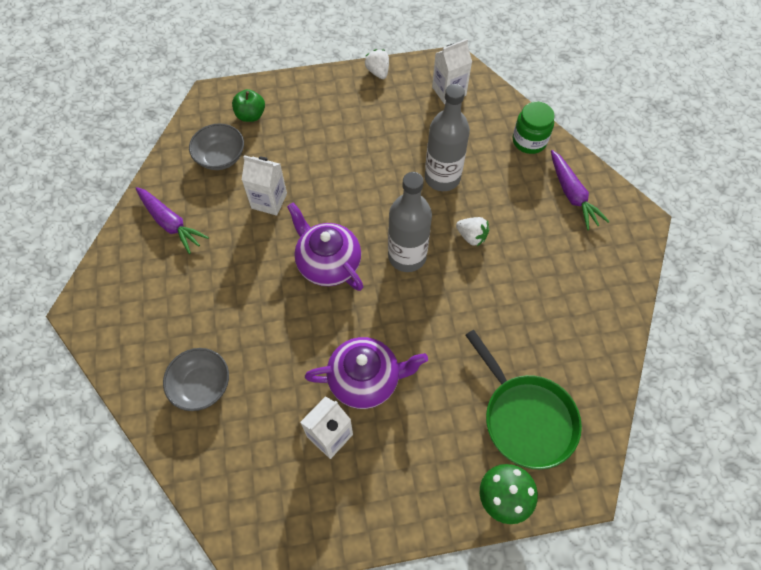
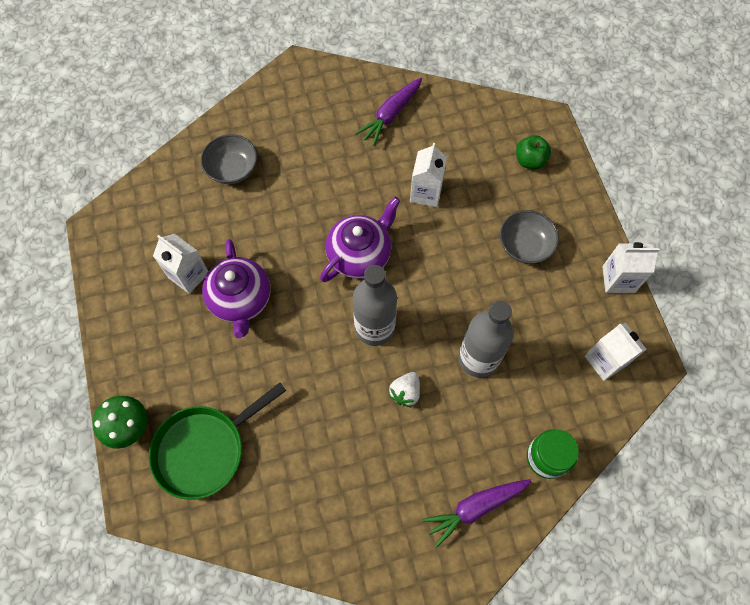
camera: 85 degrees right, 5 degrees up
(220, 157) = (472, 142): grey bowl -> grey bowl (525, 245)
(378, 72) = (618, 279): white strawberry -> white carton

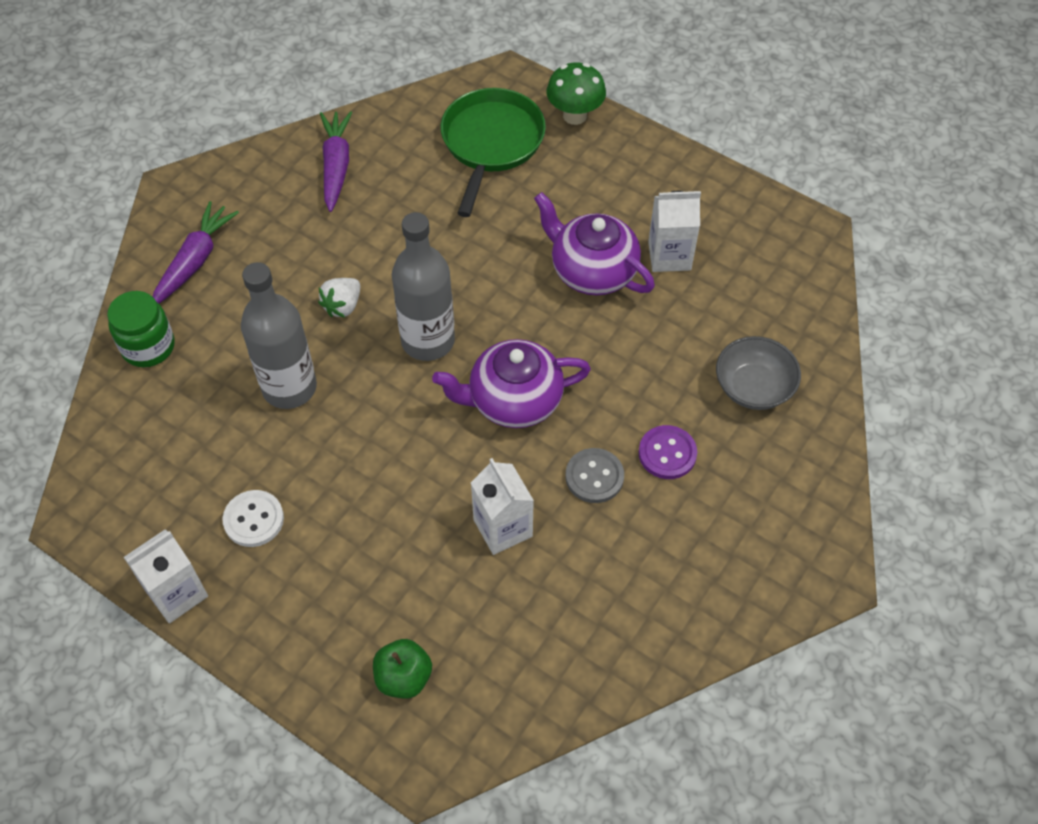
camera: 140 degrees right, 10 degrees down
(310, 169) = (667, 453): none -> purple button
(357, 184) = (594, 477): none -> grey button
(360, 254) = (513, 401): purple teapot -> purple teapot turned 75 degrees clockwise
(390, 115) = (643, 600): purple carrot -> purple carrot (336, 166)
(405, 392) = (343, 306): white strawberry -> white strawberry turned 135 degrees counterclockwise
(525, 245) = (326, 552): grey bowl -> none
(552, 291) = (254, 519): none -> white button
(605, 360) = (138, 484): white carton -> none

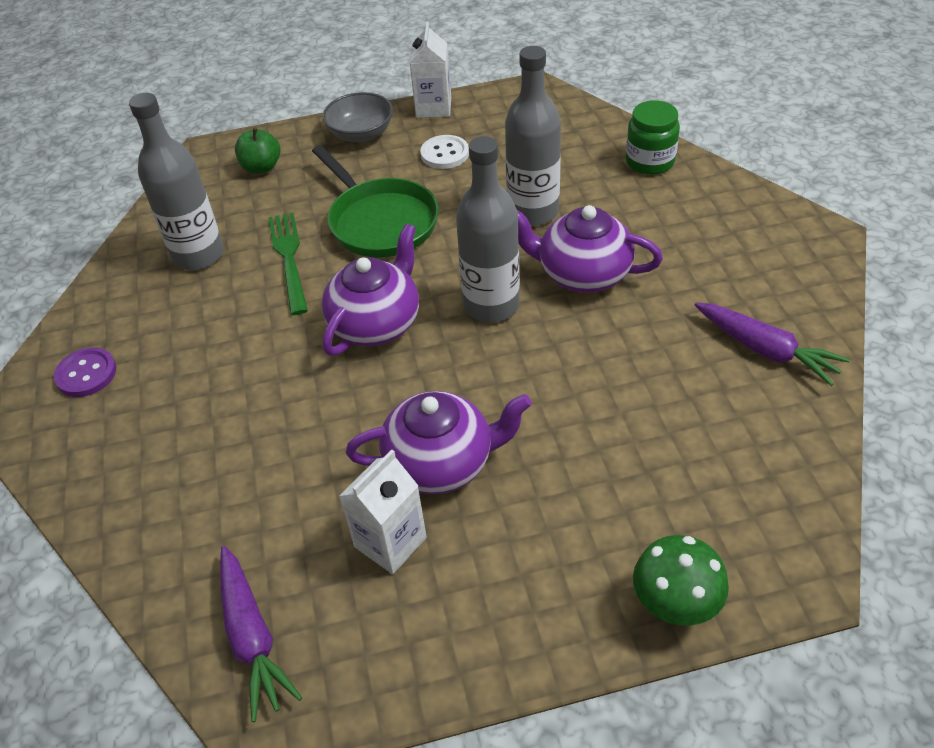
camera: 135 degrees right, 10 degrees down
(195, 260) = (720, 215): purple carrot -> purple carrot (252, 637)
(343, 306) = (582, 274): white strawberry -> purple teapot
(491, 143) = (695, 492): green pan -> green pan (380, 221)
(503, 528) = (289, 258): white carton -> green fork
(564, 609) = (198, 255): none -> grey bottle
(594, 477) = (258, 329): grey button -> none
(667, 453) = (218, 385): purple button -> purple button (86, 374)
(753, 387) = (190, 492): grey bowl -> grey bowl (361, 134)

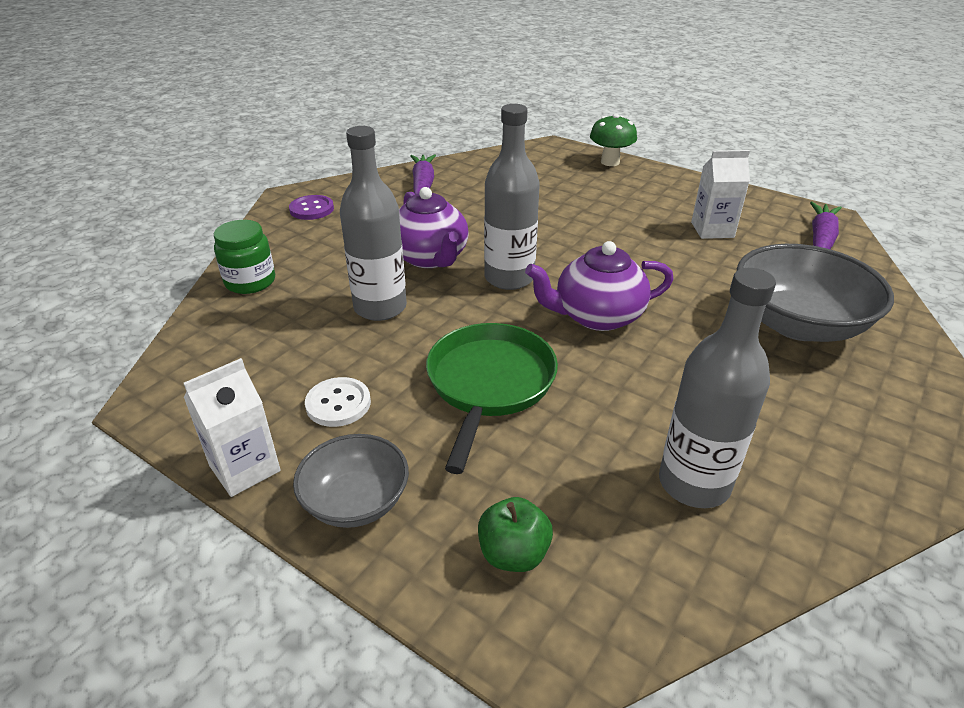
camera: 135 degrees left, 10 degrees down
(86, 374) = (887, 437): purple button -> purple button (312, 209)
(204, 446) = (797, 324): none -> grey bowl
(289, 258) = (606, 410): green fork -> none
(441, 463) = (648, 238): purple teapot -> none

